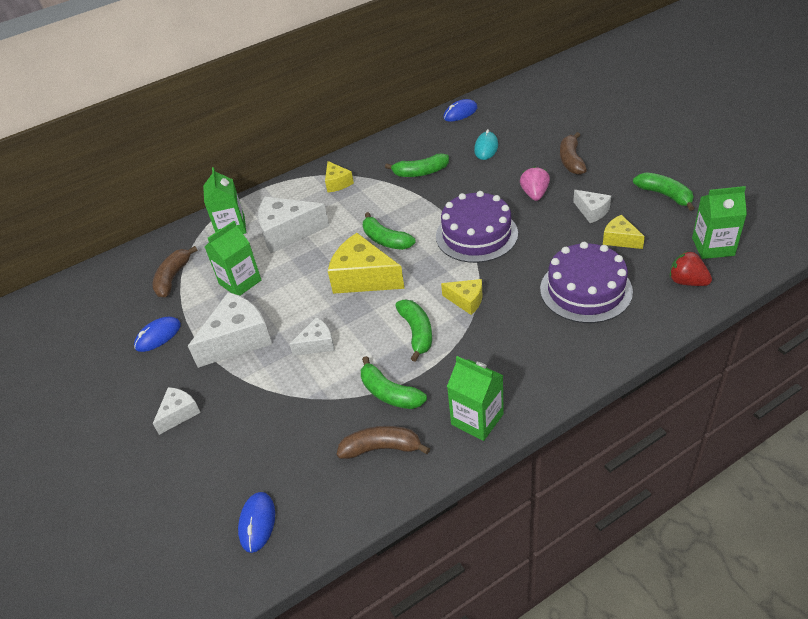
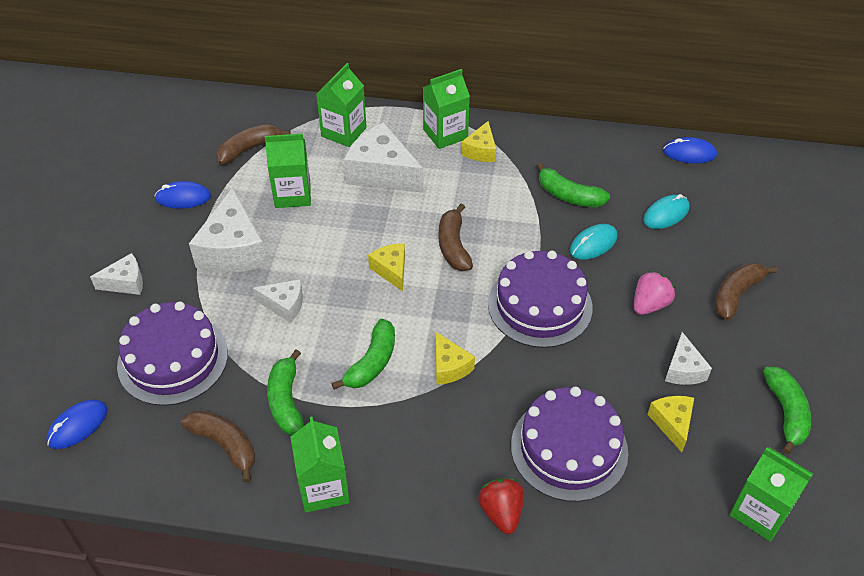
camera: 35 degrees right, 5 degrees up
(238, 339) = (233, 250): white cheese -> white cheese turned 90 degrees clockwise
(277, 430) = (173, 359): none -> purple cake
(303, 188) = (445, 134): none -> green carton
(363, 278) = (391, 270): yellow cheese -> yellow cheese, size x0.54
(385, 240) = (453, 246): green banana -> brown banana
(466, 186) = (593, 244): none -> turquoise mouse
(687, 282) = (680, 526): red strawberry -> red strawberry (501, 512)

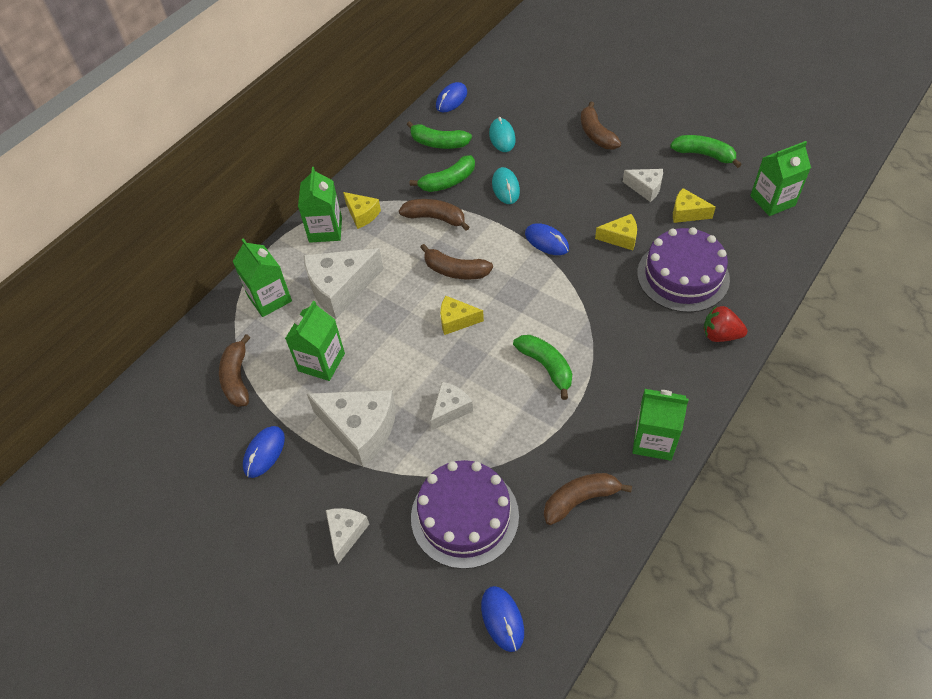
camera: 60 degrees left, 5 degrees up
(286, 401) = (555, 440): green banana -> green banana (438, 143)
(449, 367) = (576, 318): yellow cheese -> yellow cheese (620, 238)
(512, 205) = (435, 218): none -> brown banana
(540, 305) = (546, 241): purple cake -> blue mouse
(649, 305) = (580, 181): pink strawberry -> none

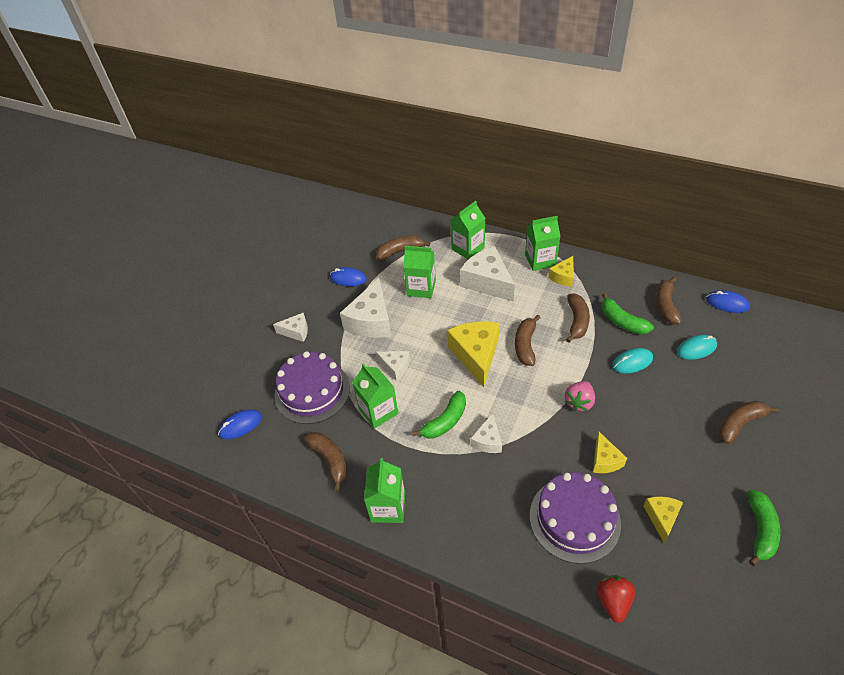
camera: 80 degrees right, 5 degrees down
(438, 143) = (665, 306): green banana -> brown banana
(456, 320) = (476, 355): yellow cheese -> yellow cheese, size x1.84
(546, 241) = (579, 402): blue mouse -> pink strawberry
(645, 188) = (681, 476): white cheese -> white cheese (487, 440)
(720, 335) = (511, 557): red strawberry -> red strawberry (613, 601)
(772, 201) = (718, 608): green carton -> green carton (378, 411)

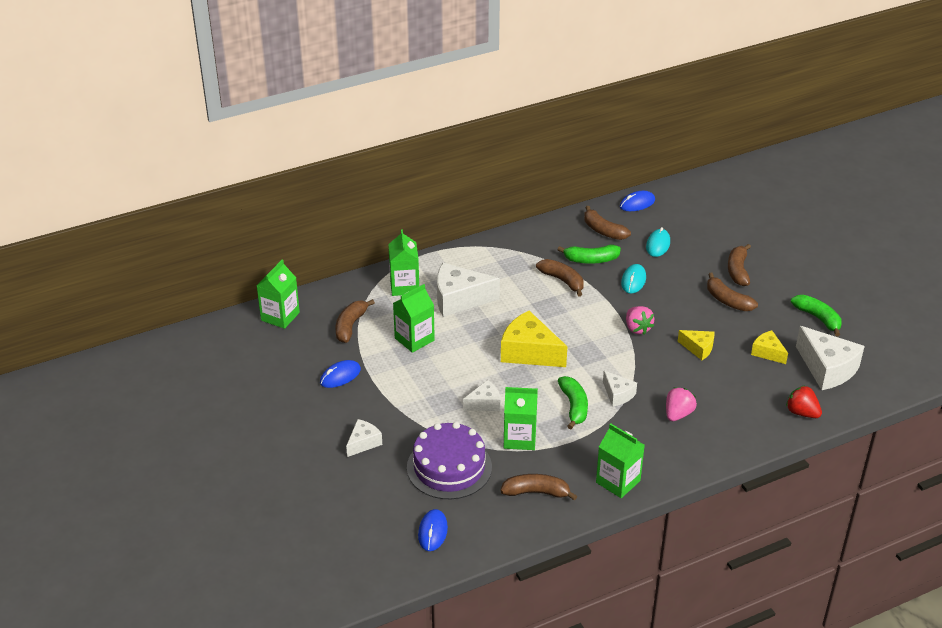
camera: 55 degrees left, 10 degrees down
(371, 321) = (413, 389): white cheese -> white cheese (827, 369)
(508, 498) = (678, 414): none -> pink strawberry
(525, 345) = (552, 320): brown banana -> brown banana (727, 300)
(540, 260) = (474, 257): green carton -> green carton (280, 316)
(563, 277) = (508, 258): yellow cheese -> none
(574, 519) = (727, 392): purple cake -> none

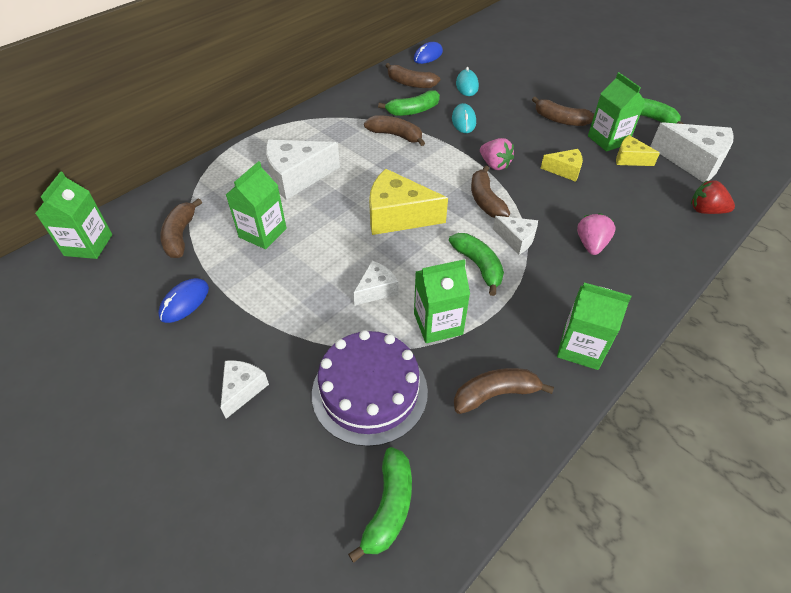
camera: 20 degrees left, 10 degrees up
(404, 286) = (231, 177): green carton -> green carton (608, 140)
(432, 532) = (389, 507): blue mouse -> green banana
(738, 271) = (551, 92): brown banana -> brown banana (485, 200)

